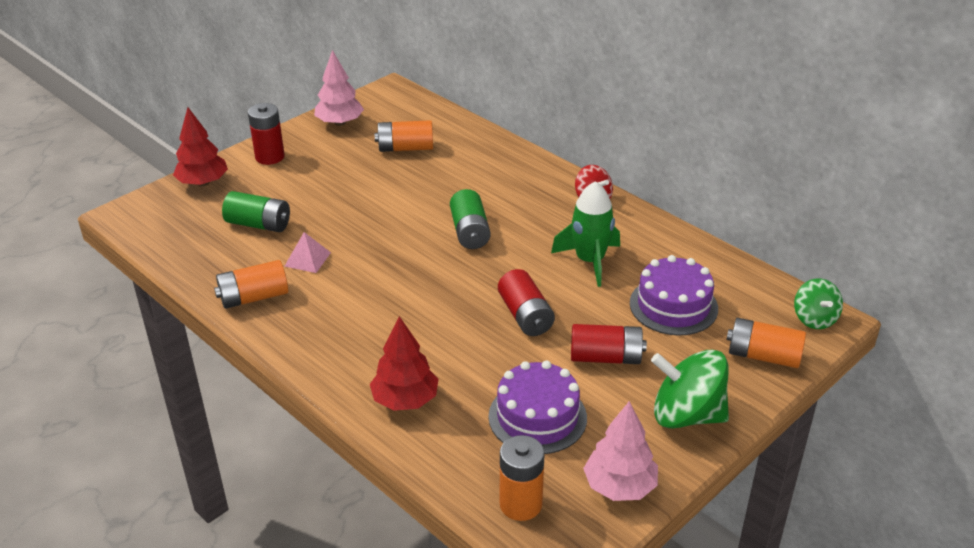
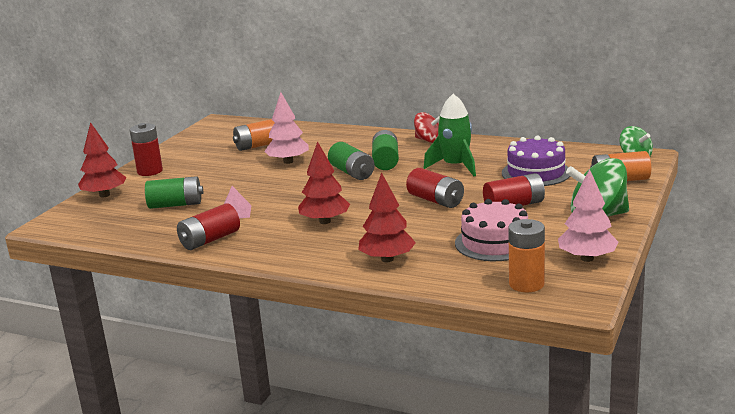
camera: 20 degrees left, 15 degrees down
(254, 297) = (210, 240): orange battery -> red battery
(340, 123) = (192, 144): pink tree -> pink tree (288, 162)
(385, 309) = (325, 221): none -> red tree
(519, 224) = (385, 161): none -> green battery
(537, 417) = (495, 243): purple cake -> pink cake

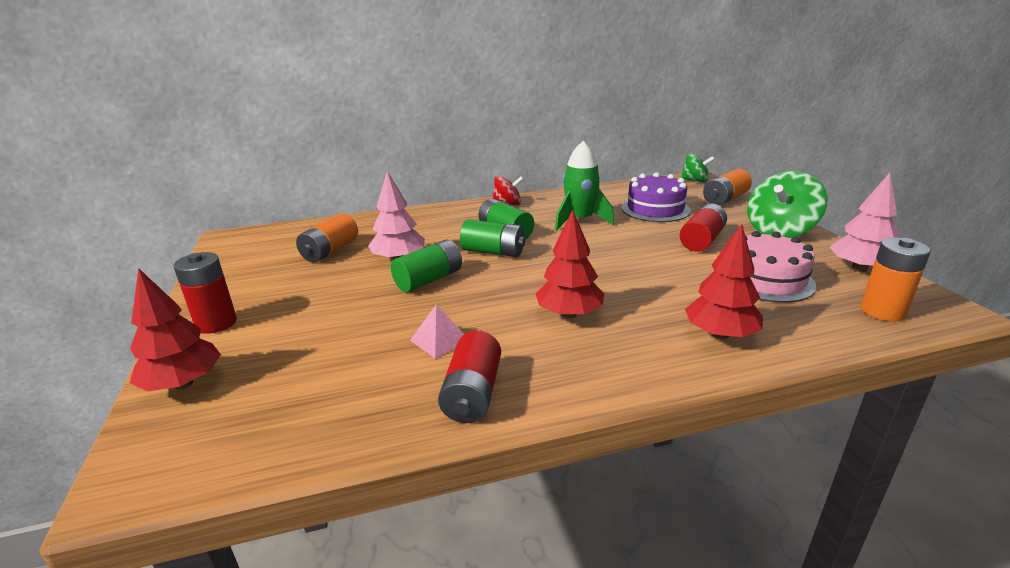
camera: 40 degrees left, 5 degrees up
(175, 205) = (333, 359): green battery -> green battery (429, 280)
(436, 200) = (629, 256): red battery -> none

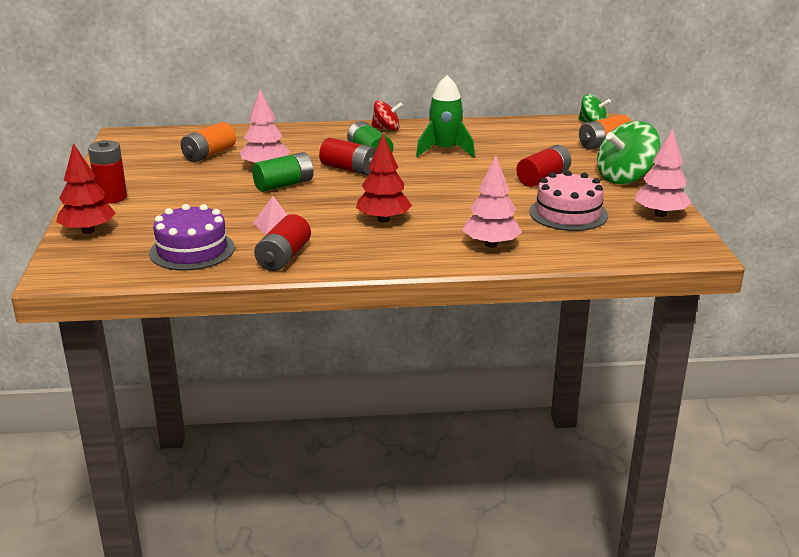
camera: 10 degrees right, 0 degrees up
(493, 252) = (349, 169): green battery -> red battery
(655, 209) = (525, 147): purple cake -> purple cake (192, 250)
(720, 334) = (491, 244): red tree -> pink tree
(882, 311) = (639, 244): orange battery -> none

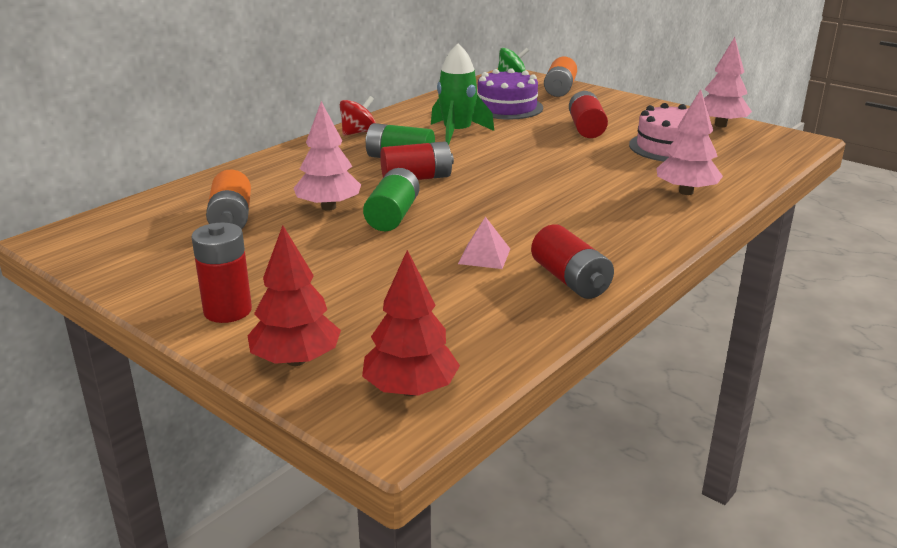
camera: 45 degrees left, 0 degrees up
(192, 250) = (470, 319): purple cake -> purple cake (507, 107)
(383, 219) = (561, 208): red tree -> red tree (410, 390)
(625, 178) = (635, 108): green spinning top -> none

